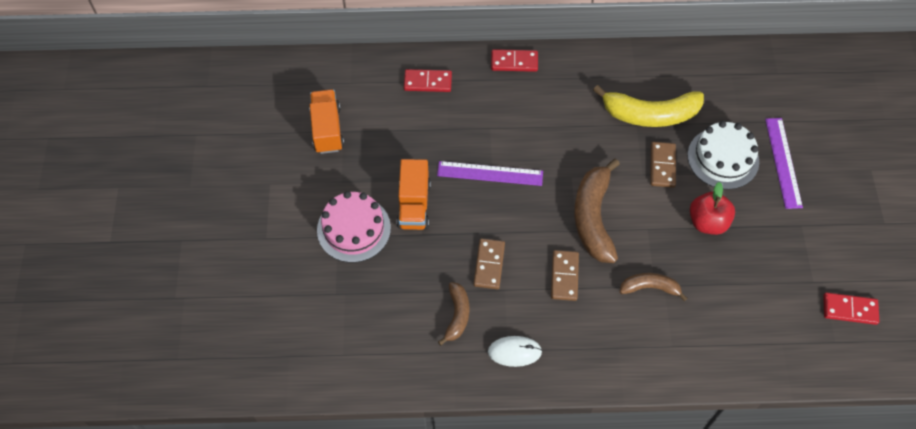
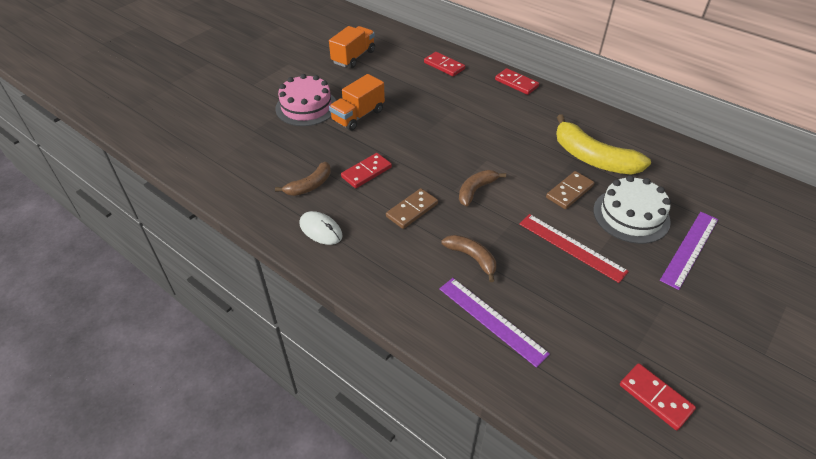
camera: 40 degrees right, 15 degrees down
(489, 265) = (366, 172): brown domino -> red domino
(490, 173) = (429, 127): purple ruler -> purple ruler (492, 320)
(593, 218) = (476, 190): brown banana -> brown banana, size x0.56
(707, 222) = (571, 247): red apple -> red ruler

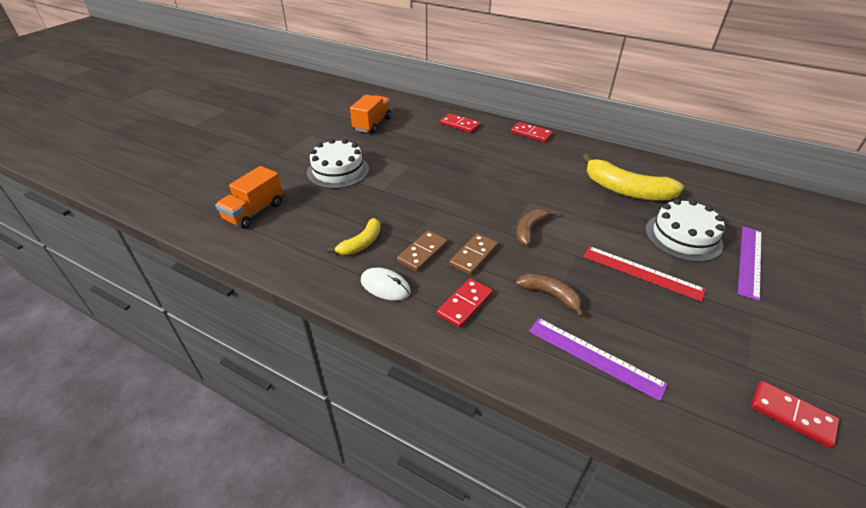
camera: 10 degrees left, 5 degrees down
(306, 107) = (338, 171): pink cake -> white cake
(310, 185) = (361, 243): brown banana -> yellow banana
(358, 116) = (392, 174): orange truck -> orange truck (254, 212)
(366, 172) = (416, 225): red domino -> red domino (465, 304)
(569, 192) = (617, 222): brown domino -> brown domino (422, 252)

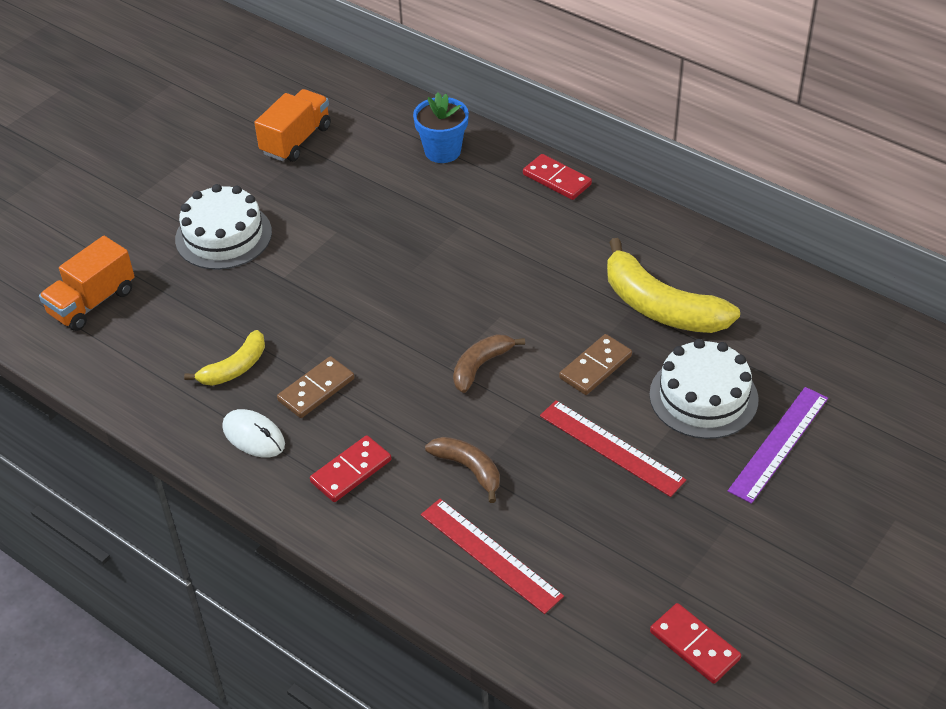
camera: 10 degrees right, 5 degrees up
(460, 125) = (442, 151): red domino -> blue flower pot
(473, 256) = (385, 401): brown domino -> brown domino (595, 367)
(594, 356) = (490, 554): purple ruler -> red ruler

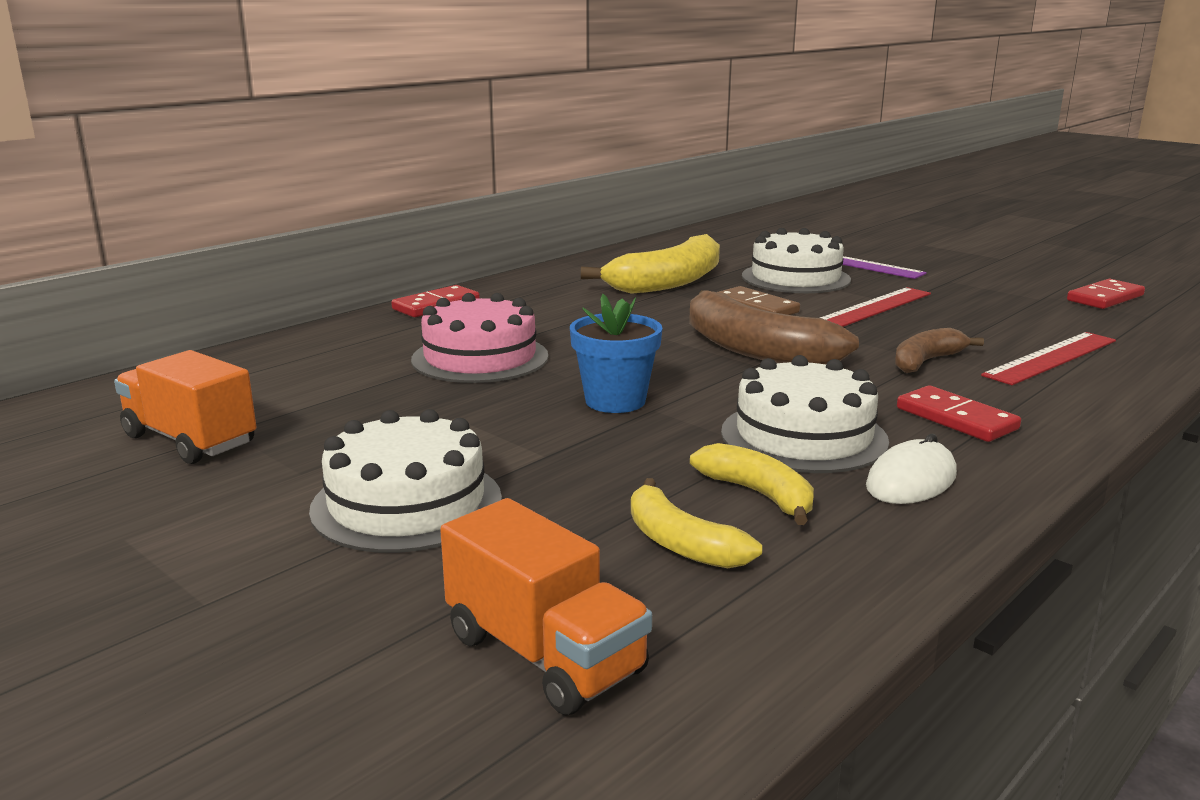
camera: 85 degrees left, 25 degrees down
(181, 339) = (681, 543): none -> yellow banana
(316, 389) = (803, 436): brown domino -> white cake
(440, 224) = (480, 358): none -> pink cake
(442, 151) = (326, 351): blue flower pot -> blue flower pot (615, 401)
(480, 366) = (754, 350): brown banana -> brown banana, size x1.80

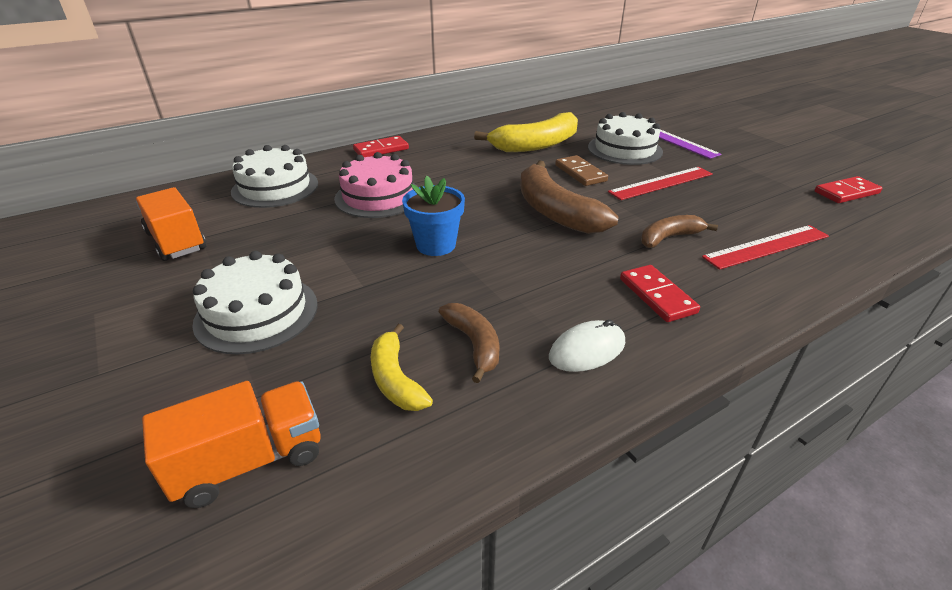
camera: 15 degrees right, 15 degrees up
(545, 654) = (250, 460): orange truck -> orange truck turned 90 degrees counterclockwise
(758, 494) = (474, 344): yellow banana -> brown banana
(803, 436) = (538, 295): white cake -> white cake (275, 187)

